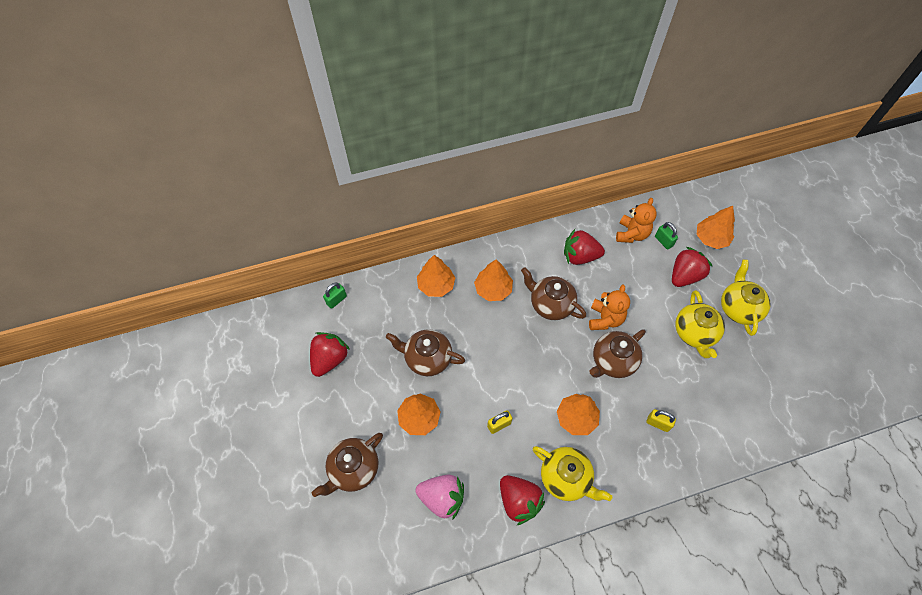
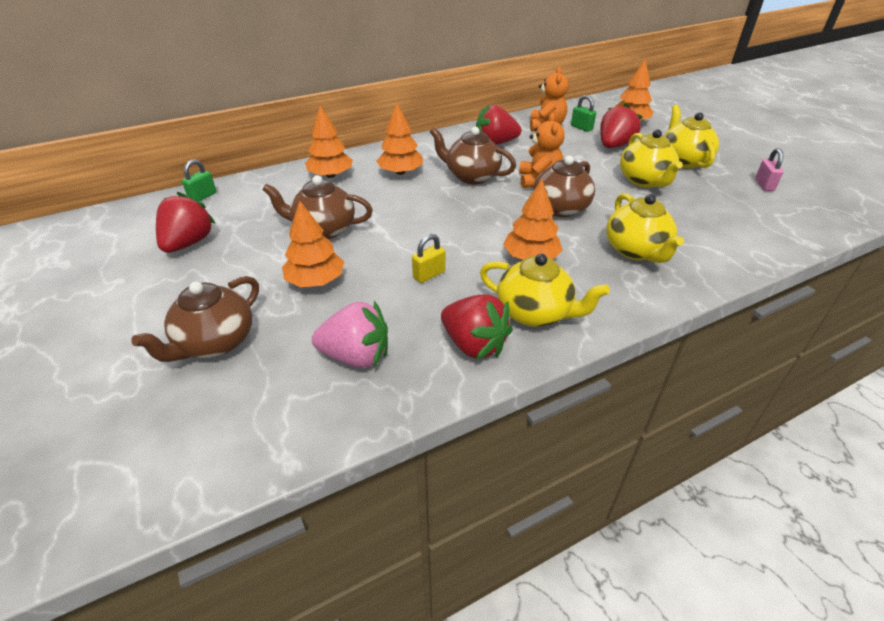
camera: 10 degrees left, 20 degrees down
(657, 423) = (636, 251): yellow padlock -> yellow teapot
(794, 355) = (764, 185): none -> pink padlock

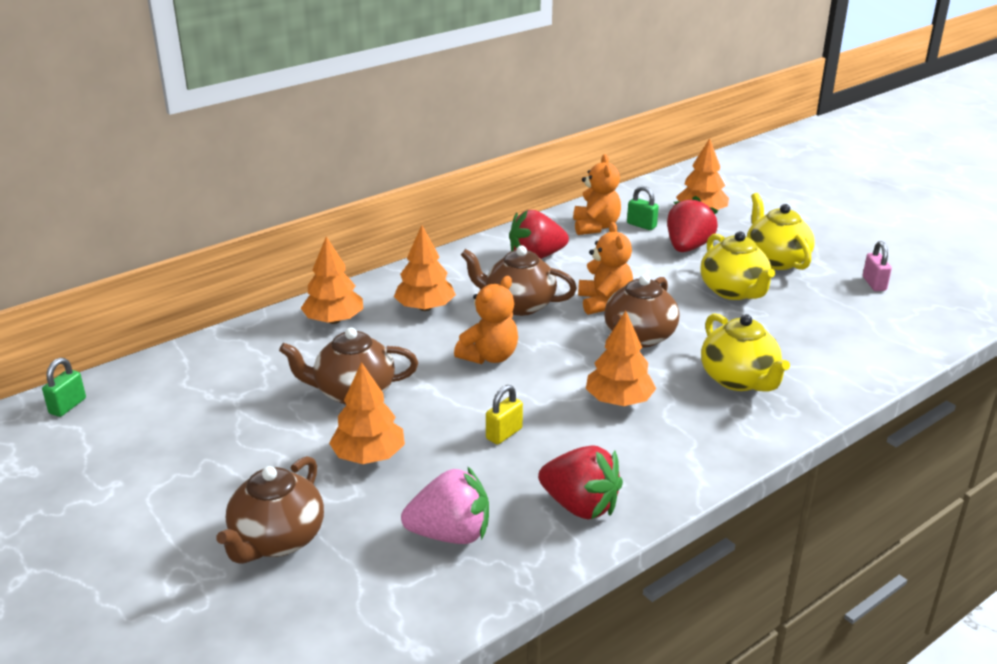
camera: 10 degrees left, 10 degrees down
(188, 243) = (184, 427): red strawberry -> none
(203, 196) = (173, 365): green padlock -> green padlock (68, 406)
(437, 212) = (489, 356): none -> orange teddy bear
(535, 313) = (640, 463): yellow teapot -> none

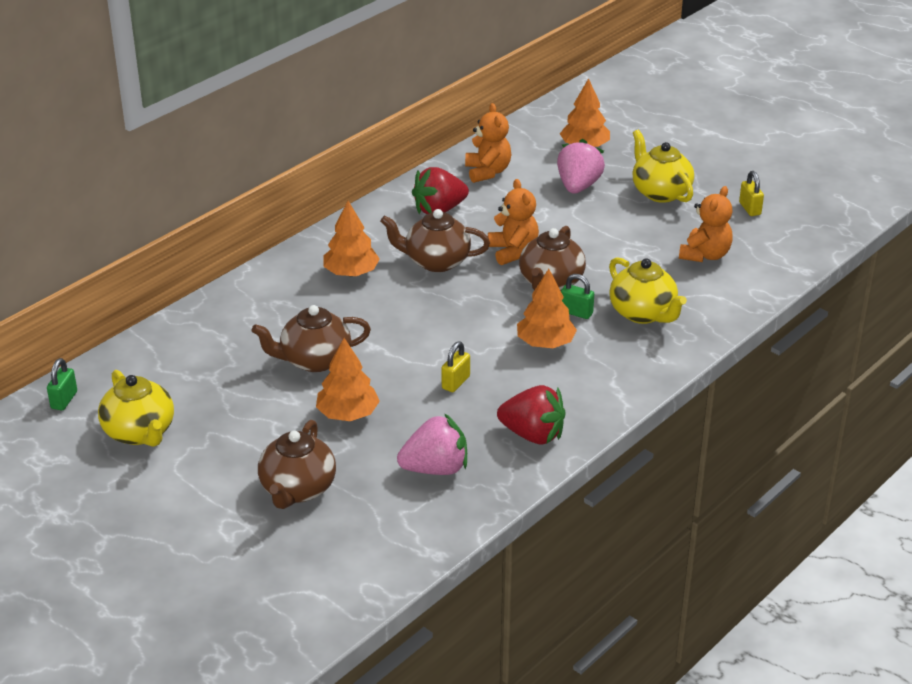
camera: 10 degrees left, 5 degrees up
(334, 320) = (271, 294): orange tree -> none
(489, 356) = (424, 314): orange teddy bear -> orange teddy bear (705, 255)
(641, 225) = (531, 166): green padlock -> green padlock (576, 312)
(688, 247) = (578, 186): red strawberry -> pink strawberry
(734, 291) = (627, 228): yellow teapot -> yellow teapot (140, 433)
(874, 284) = (750, 209): pink padlock -> yellow padlock

